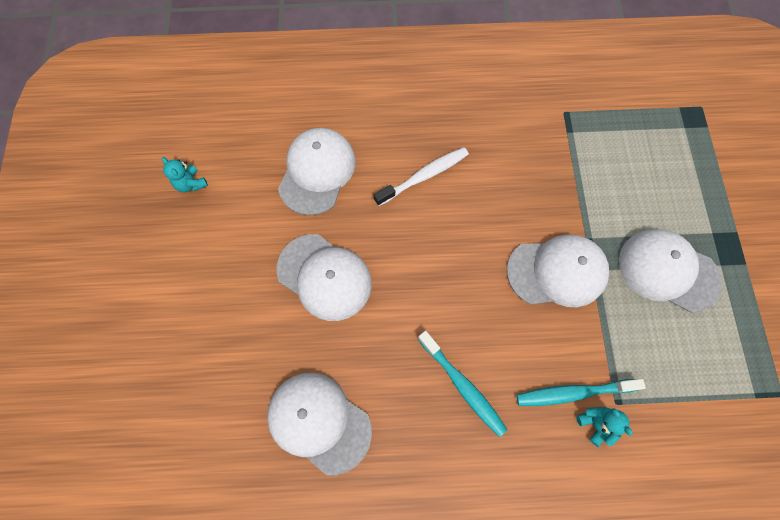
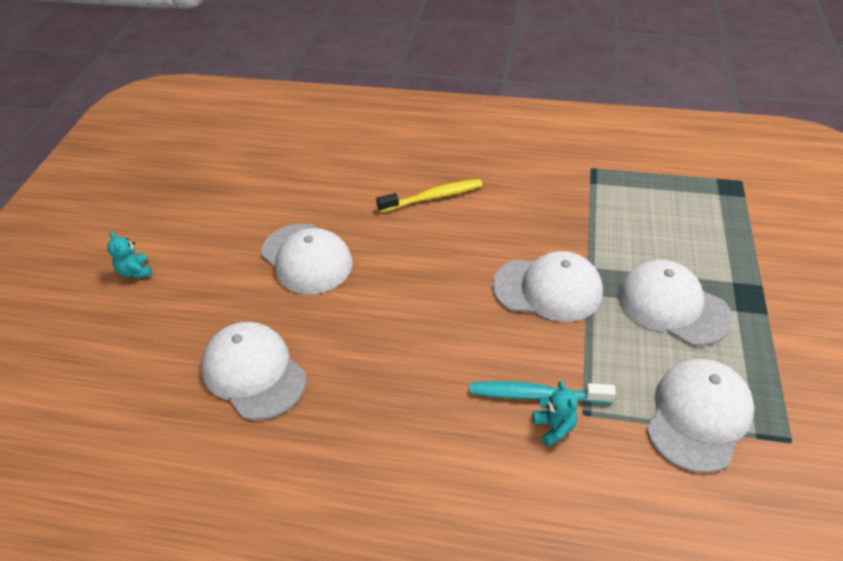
camera: 15 degrees right, 25 degrees down
(191, 184) = (212, 175): turquoise teddy bear -> turquoise teddy bear (135, 272)
(317, 172) = (331, 181): white cap -> white cap (698, 416)
(424, 176) = (433, 197): white toothbrush -> yellow toothbrush
(462, 386) = (415, 368): turquoise toothbrush -> none

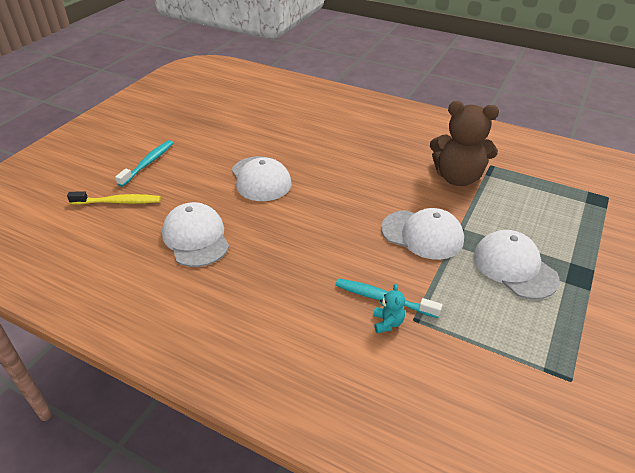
camera: 15 degrees right, 5 degrees down
(135, 272) = (148, 163): turquoise teddy bear -> turquoise toothbrush
(433, 197) = (364, 160): yellow toothbrush -> yellow toothbrush (118, 202)
(559, 196) = (457, 178): none -> brown teddy bear
(698, 416) = (502, 344): white cap -> none

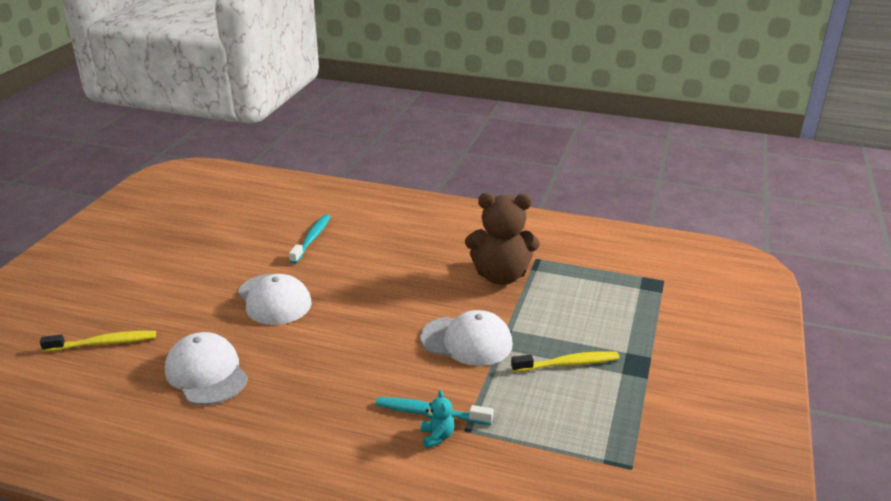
camera: 10 degrees left, 10 degrees down
(148, 163) = (133, 294): turquoise toothbrush -> turquoise toothbrush (312, 239)
(514, 267) = (568, 364): white cap -> yellow toothbrush

